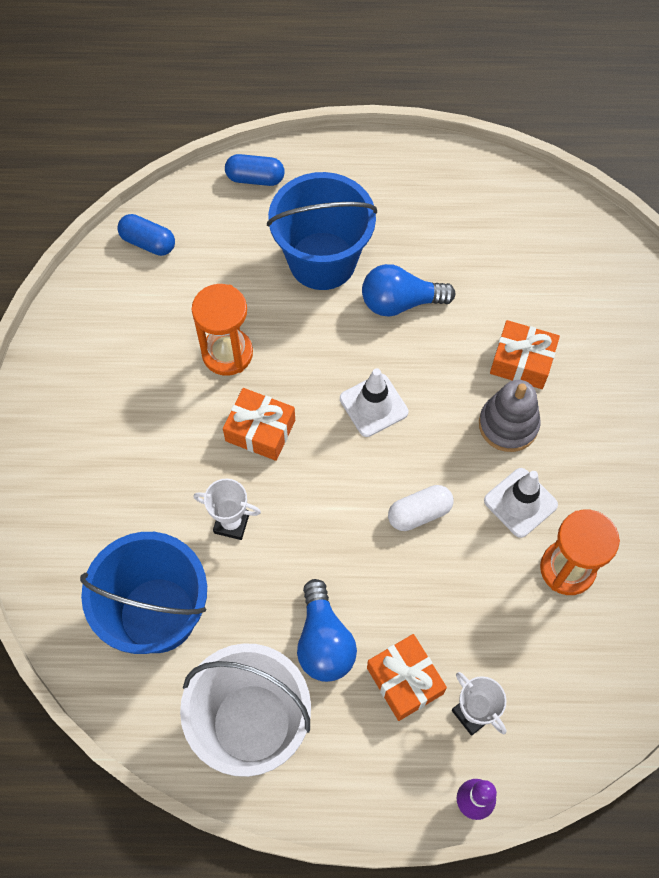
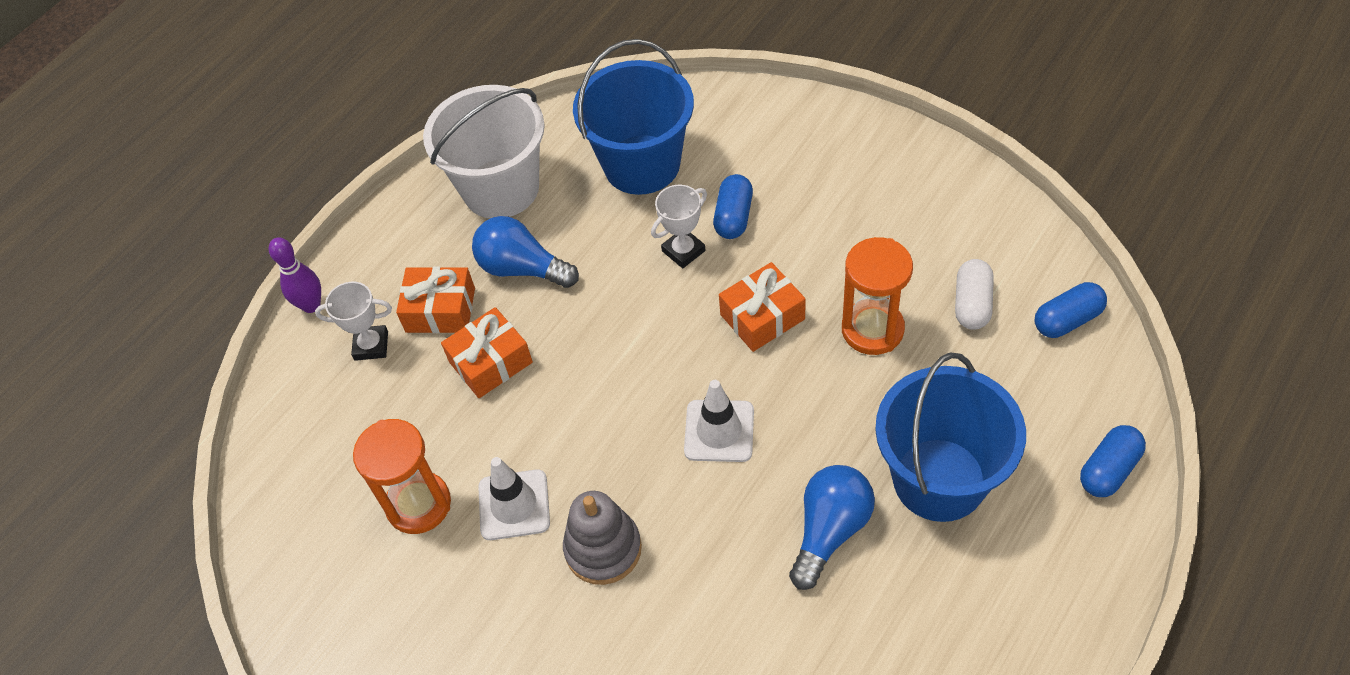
camera: 130 degrees right, 10 degrees down
(175, 505) = (733, 217): none -> blue capsule
(419, 513) = (575, 407): white capsule -> white capsule (972, 304)
(522, 361) = (666, 615): orange gift -> orange gift (491, 362)

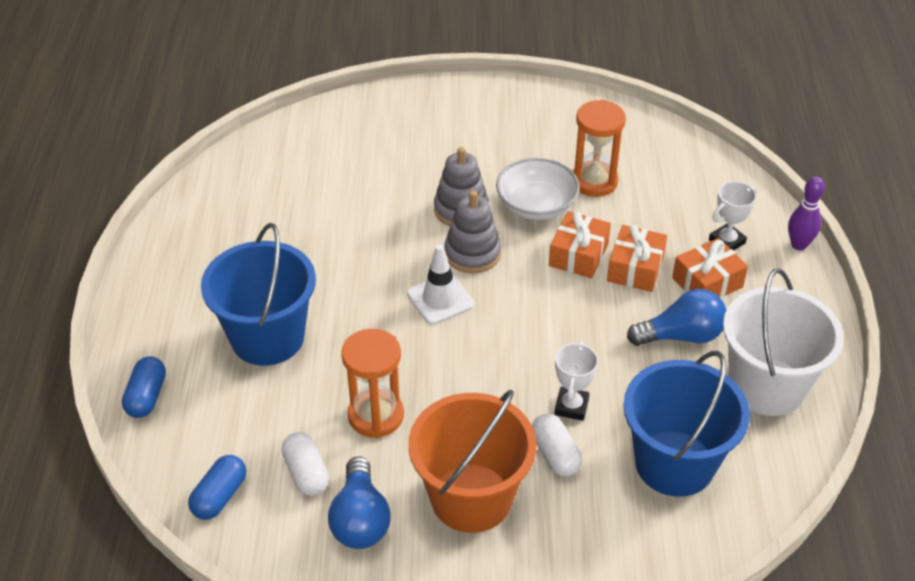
camera: 140 degrees right, 10 degrees down
(514, 505) = (536, 206): white traffic cone -> white bowl
(639, 474) = (472, 253): none -> grey stacking toy
(733, 217) = (555, 454): blue capsule -> white capsule
(762, 317) = (468, 386): orange gift -> orange gift (578, 255)
(830, 530) = (325, 278): blue light bulb -> blue light bulb (360, 519)
(834, 214) = (471, 498): none -> orange bucket

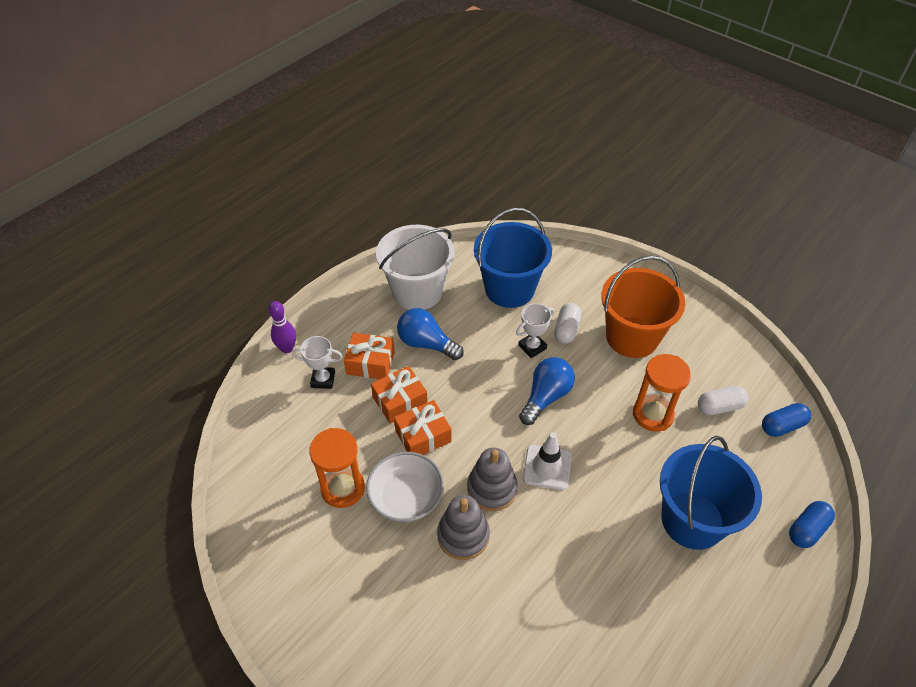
camera: 140 degrees left, 5 degrees up
(306, 473) = (719, 407): white capsule -> white capsule turned 60 degrees clockwise
(360, 519) = (703, 363): blue light bulb -> blue light bulb (546, 397)

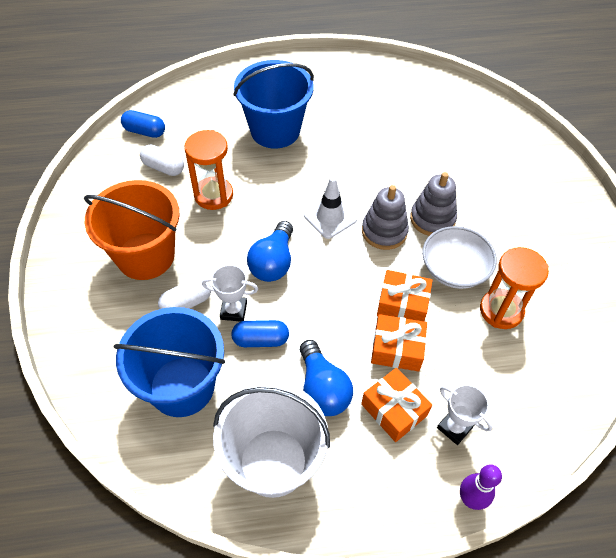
camera: 140 degrees left, 5 degrees up
(546, 397) = (273, 262): blue light bulb -> blue light bulb turned 60 degrees counterclockwise
(807, 530) = (218, 86): blue capsule -> blue capsule (260, 340)

